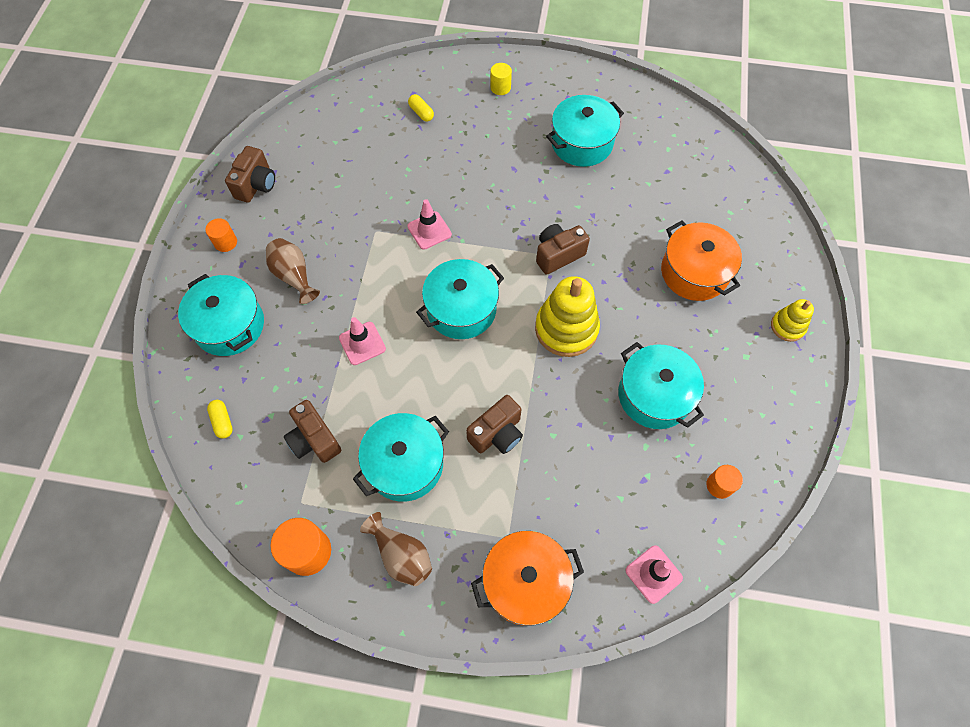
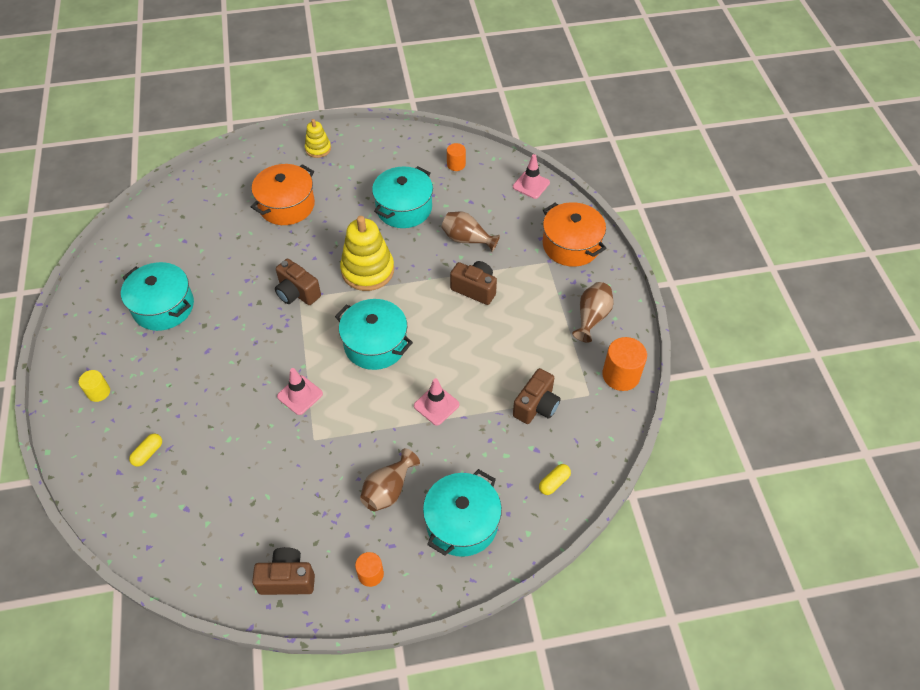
camera: 110 degrees left, 10 degrees down
(405, 464) = (526, 338): turquoise pot -> none
(578, 452) = (467, 239): none -> brown vase

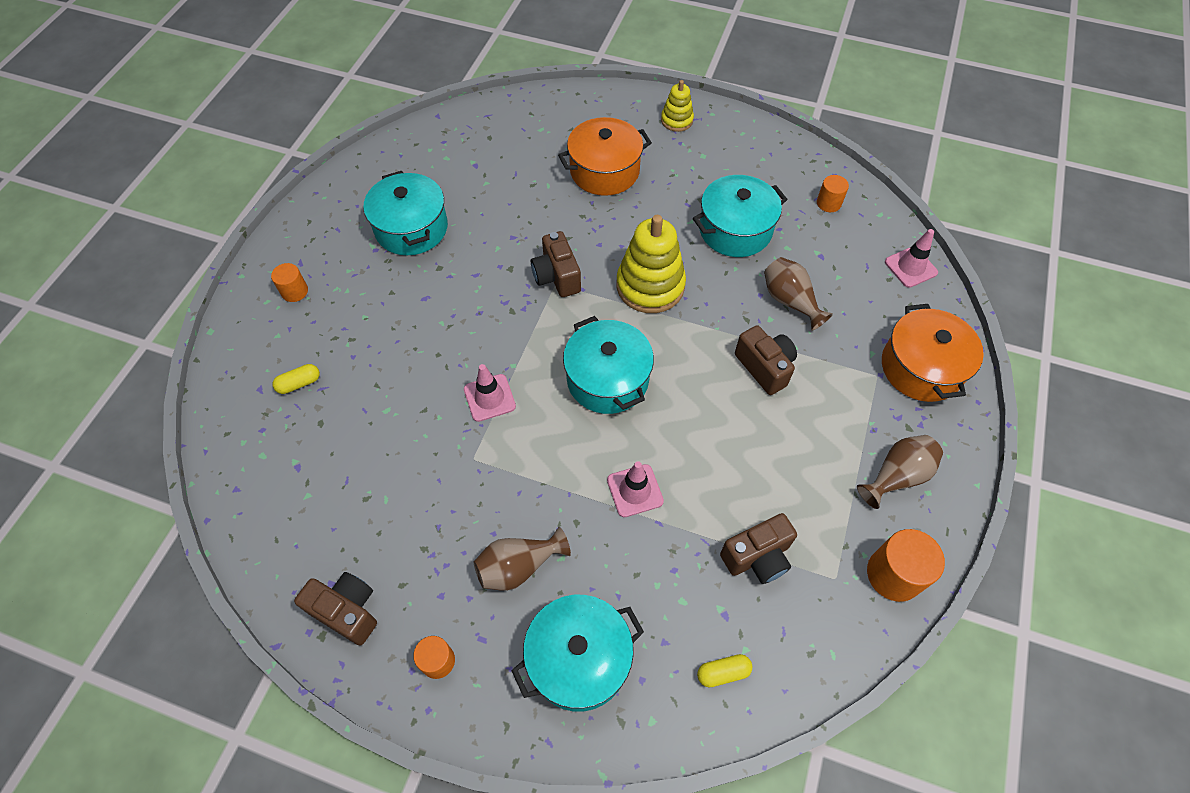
camera: 30 degrees right, 5 degrees up
(98, 392) = (294, 291): yellow cylinder -> orange cylinder

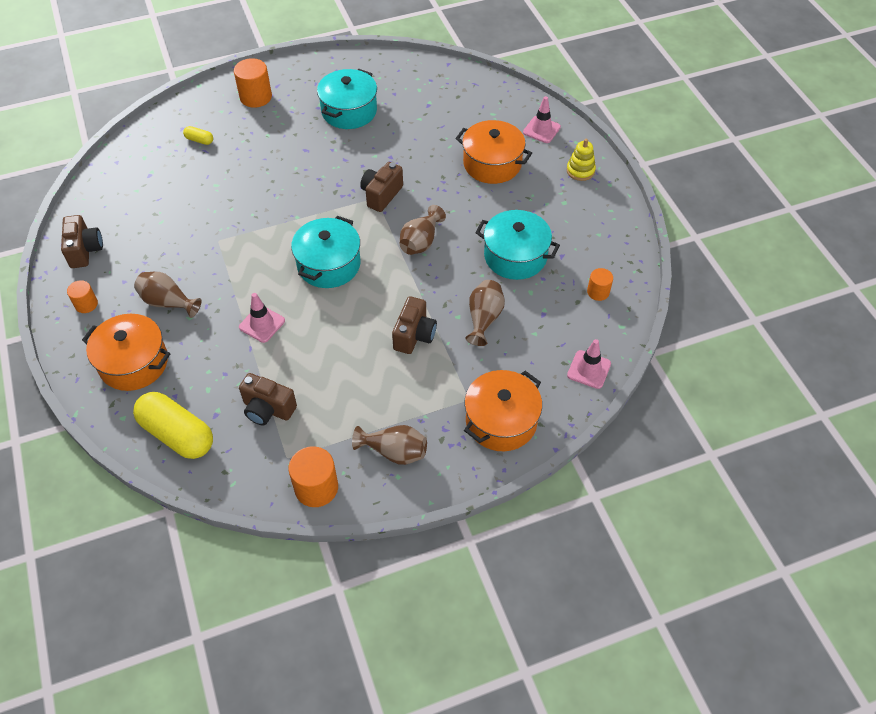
camera: 50 degrees right, 5 degrees down
(294, 291) = (256, 97): orange cylinder -> orange cylinder, size x1.69
(489, 398) = (264, 221): pink traffic cone -> pink traffic cone (541, 130)
(579, 659) = (134, 363): turquoise pot -> orange pot
(650, 286) = (421, 242): yellow stacking toy -> brown vase
(723, 672) = (177, 434): yellow capsule -> yellow capsule, size x2.29

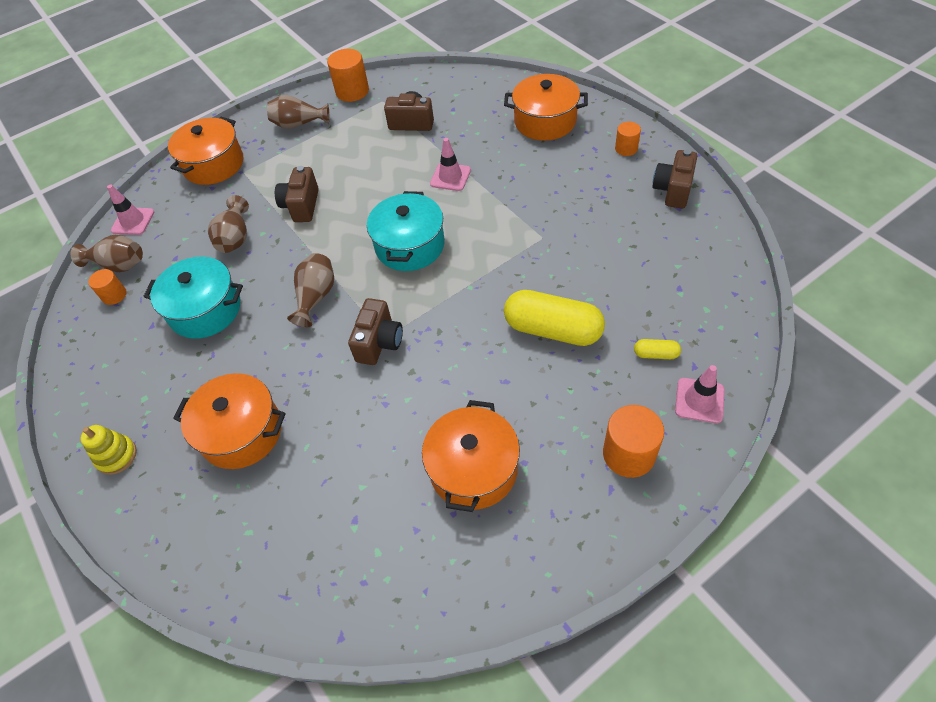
camera: 170 degrees right, 0 degrees up
(85, 250) = (673, 190): brown camera -> brown camera turned 45 degrees clockwise
(168, 302) = (551, 170): brown vase -> brown vase (119, 265)
(177, 434) = (475, 91): yellow capsule -> yellow capsule (553, 330)
(349, 111) = (473, 469): turquoise pot -> orange pot
(541, 130) = (169, 519): pink traffic cone -> pink traffic cone (699, 400)

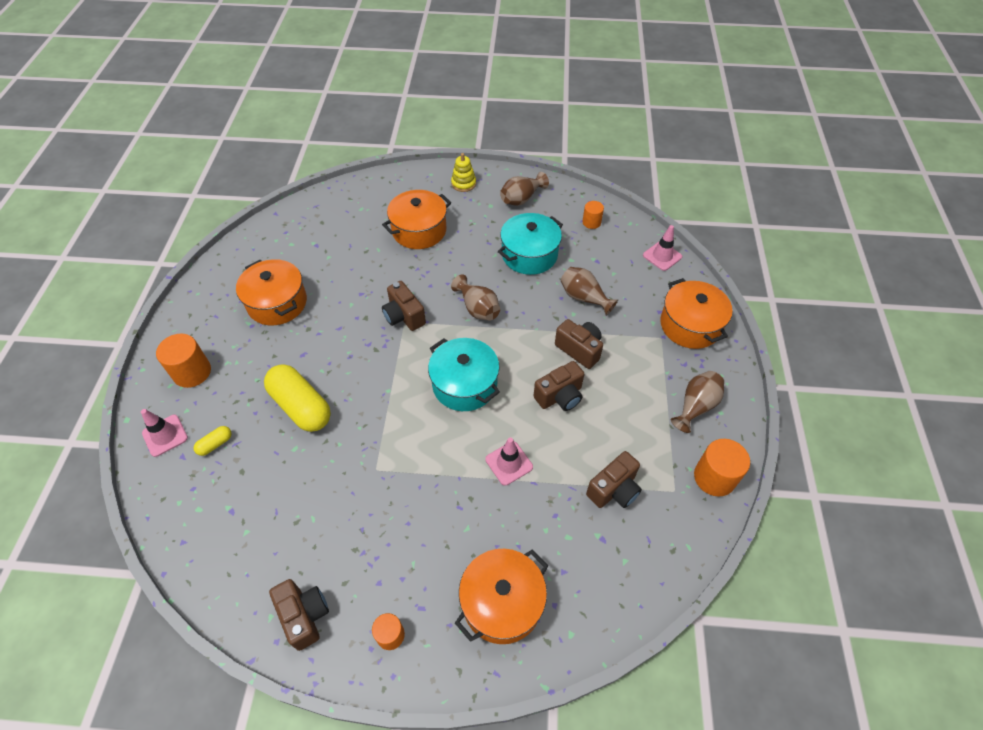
camera: 125 degrees right, 0 degrees up
(119, 265) = (620, 234): brown vase -> brown vase (521, 199)
(362, 188) = (560, 396): none -> brown camera
(553, 330) = (301, 406): yellow capsule -> yellow capsule turned 75 degrees clockwise

